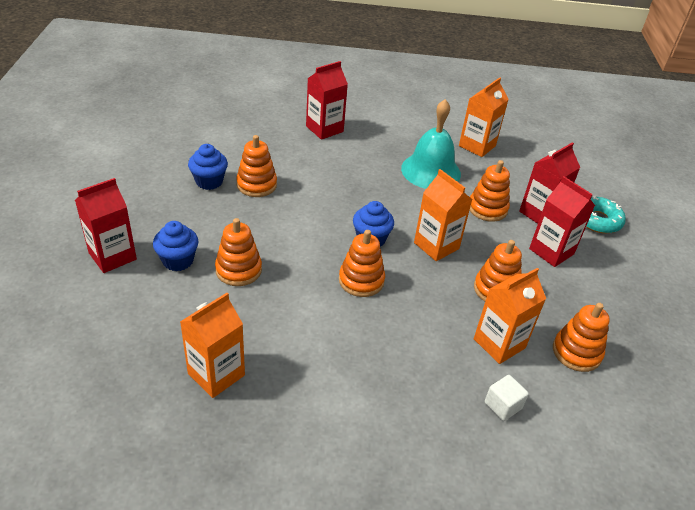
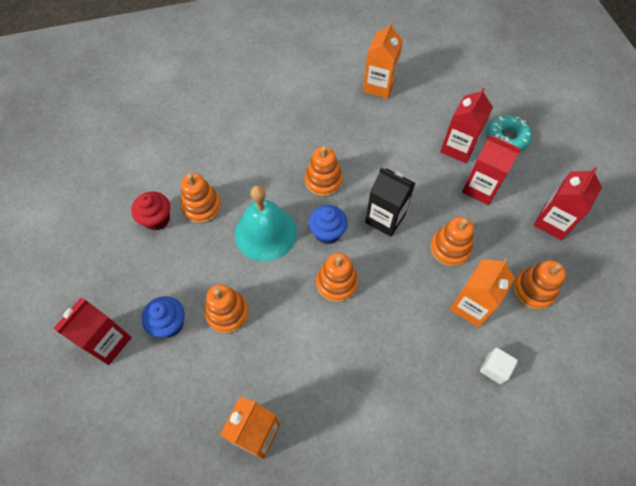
camera: 15 degrees left, 20 degrees up
(209, 181) = (157, 219): blue cupcake -> red cupcake
(324, 129) = (236, 114): red carton -> red carton (553, 222)
(431, 171) = (349, 132): turquoise bell -> turquoise bell (265, 233)
(436, 246) = (385, 218): orange carton -> black carton
(487, 208) = (413, 159): orange stacking toy -> orange stacking toy (323, 181)

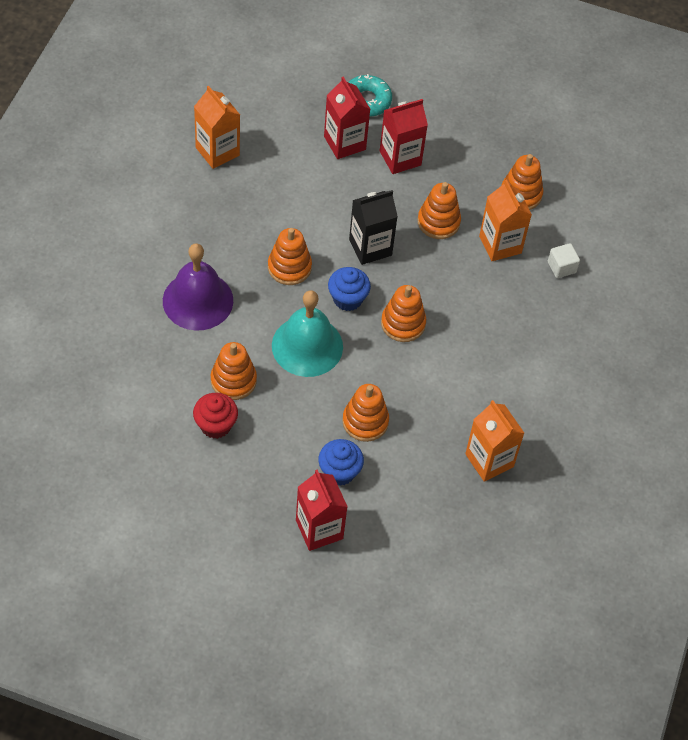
camera: 60 degrees left, 5 degrees down
(251, 147) = (198, 300): none -> purple bell
(553, 222) = (474, 134): red carton -> none

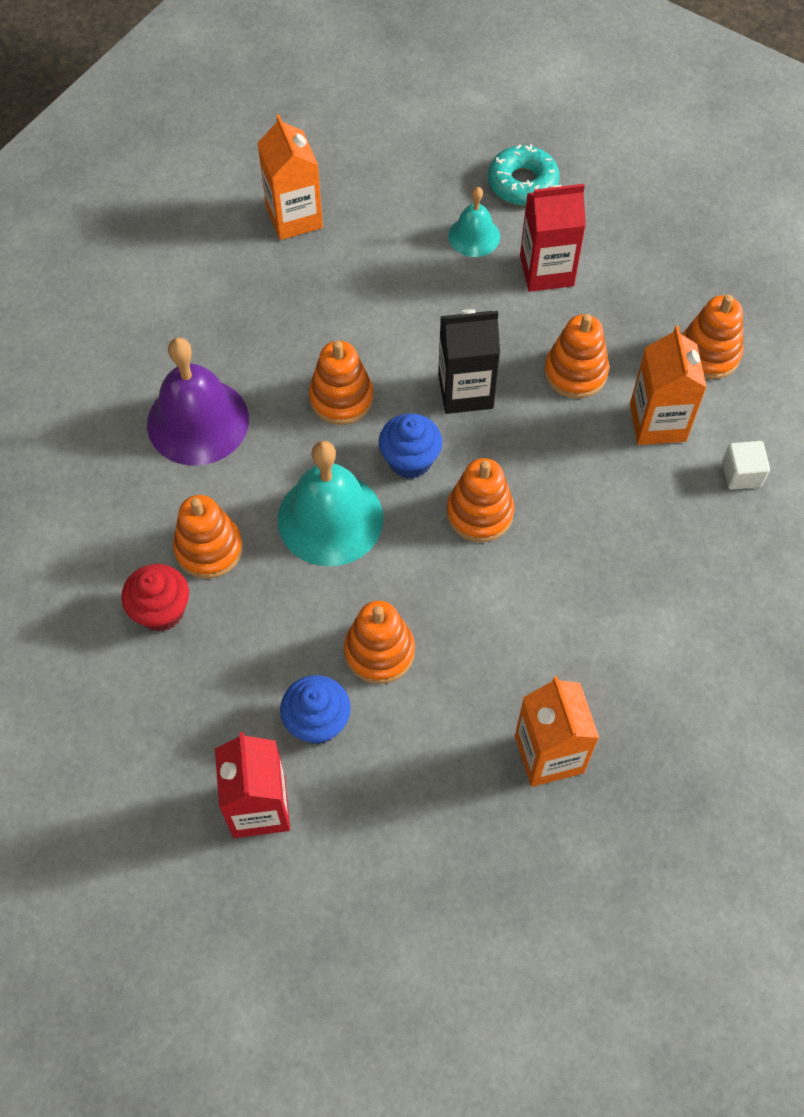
camera: 20 degrees right, 5 degrees up
(344, 143) = (474, 236): red carton -> turquoise bell

